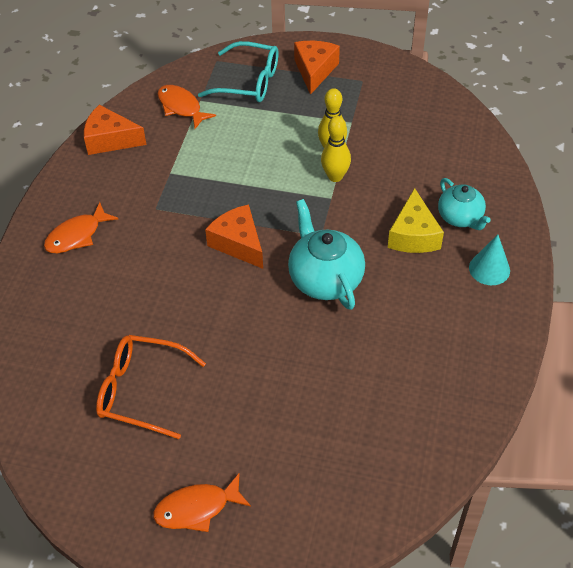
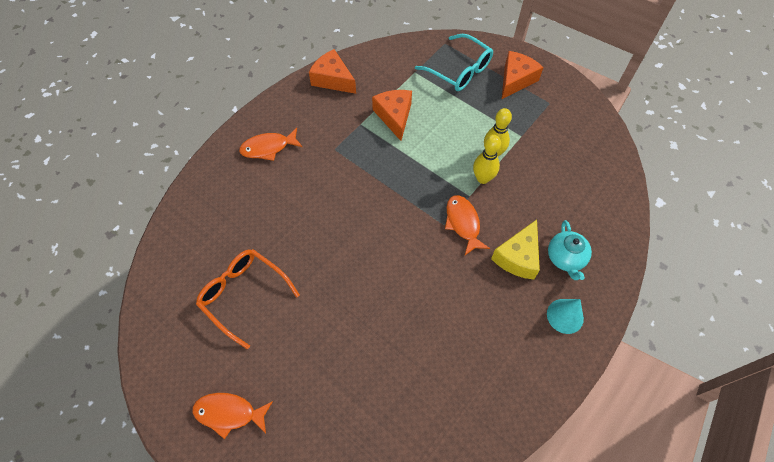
camera: 25 degrees right, 10 degrees up
(181, 107) = (397, 72): orange fish -> orange fish (463, 223)
(238, 243) = (378, 204): orange cheese -> orange cheese (394, 116)
(325, 279) = (427, 264): turquoise teapot -> none

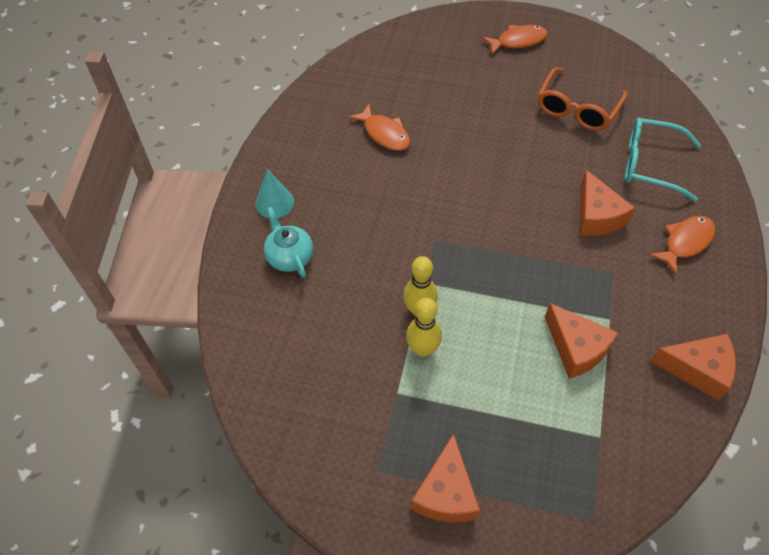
camera: 155 degrees right, 5 degrees down
(244, 295) = (577, 109): orange glasses -> orange glasses turned 105 degrees clockwise
(312, 191) = (596, 216): none -> orange cheese
(459, 70) = (538, 471): turquoise glasses -> turquoise glasses (650, 164)
(463, 223) = (415, 249): orange fish -> orange fish (384, 134)
(518, 257) = (341, 238): yellow cheese -> none

